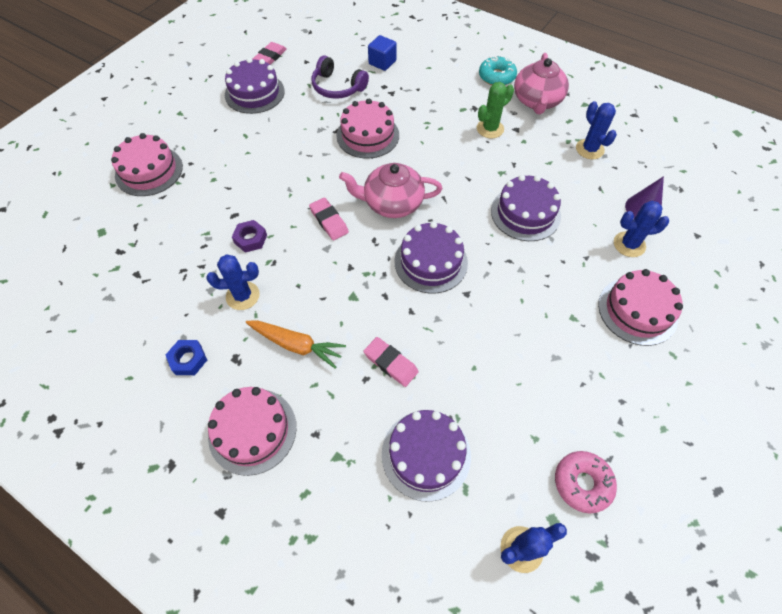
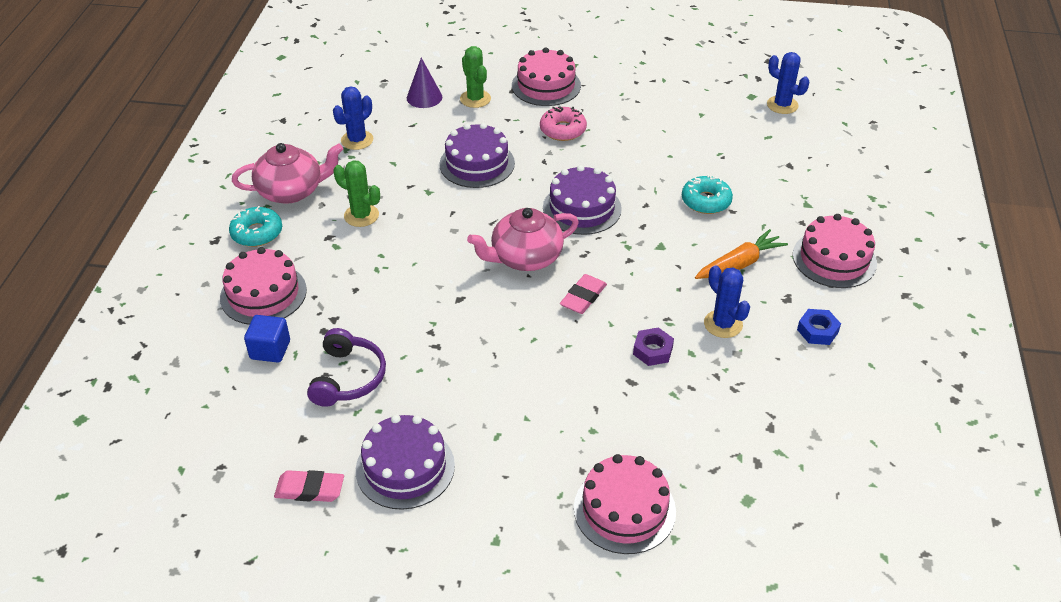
camera: 115 degrees left, 15 degrees down
(296, 345) = (739, 264): orange carrot -> orange carrot turned 60 degrees clockwise
(368, 135) = (429, 313): pink cake -> pink cake (263, 294)
(390, 363) = (706, 201): pink eraser -> turquoise donut
(392, 203) = (525, 257): pink teapot -> pink teapot turned 90 degrees clockwise
(426, 454) = (762, 161): purple cake -> none
(582, 483) = (714, 89): pink donut -> pink donut (563, 130)
(629, 244) = (475, 99): blue cactus -> green cactus

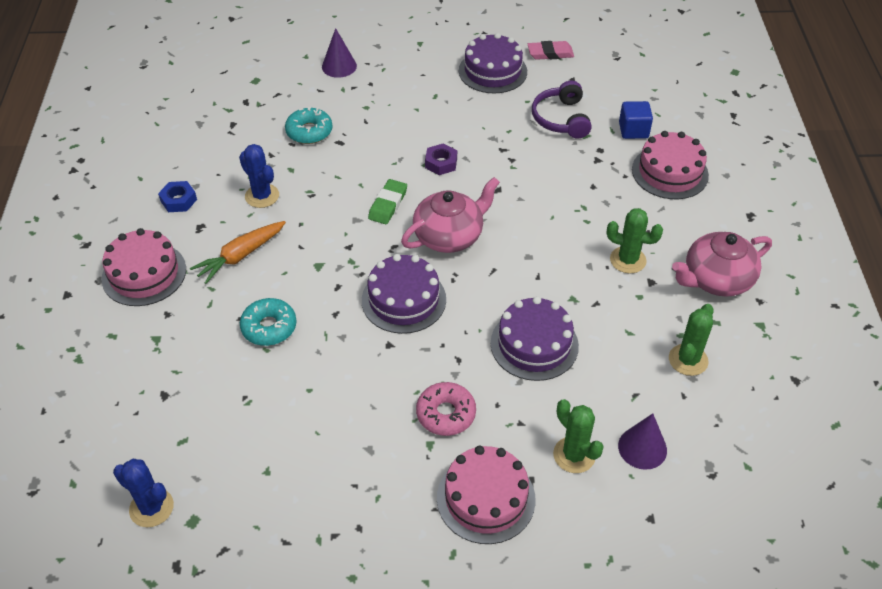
camera: 170 degrees right, 5 degrees up
(257, 233) = (717, 228): turquoise donut -> turquoise donut (309, 131)
(357, 140) = (688, 360): blue cactus -> green cactus
(583, 297) = (388, 204): pink eraser -> green eraser
(624, 509) = (339, 66): pink cake -> purple cone
(653, 351) = (323, 167): purple nut -> purple nut (441, 163)

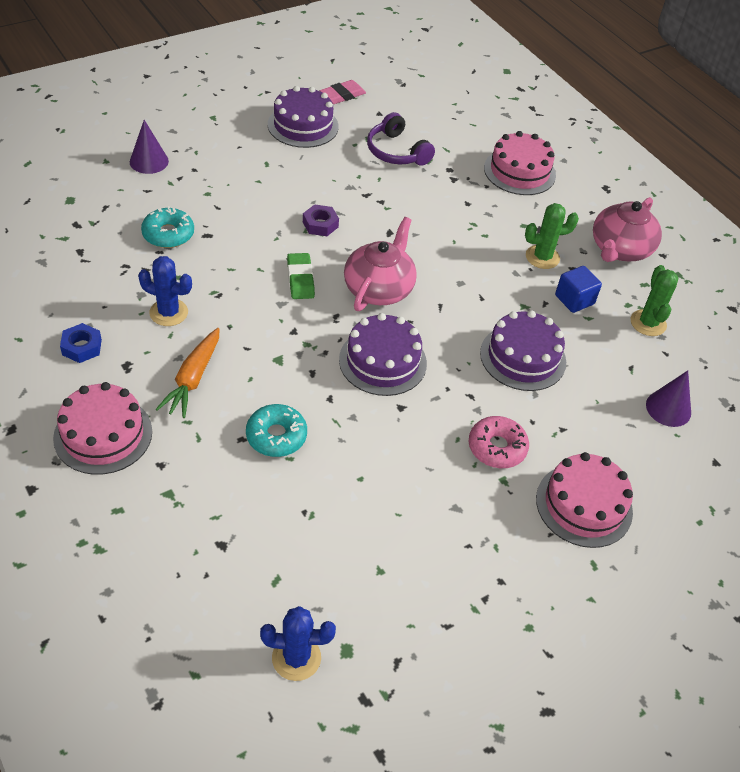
camera: 35 degrees left, 0 degrees up
(574, 455) = (623, 437): green cactus -> none
(633, 130) = (464, 144): blue cube -> blue cube (574, 300)

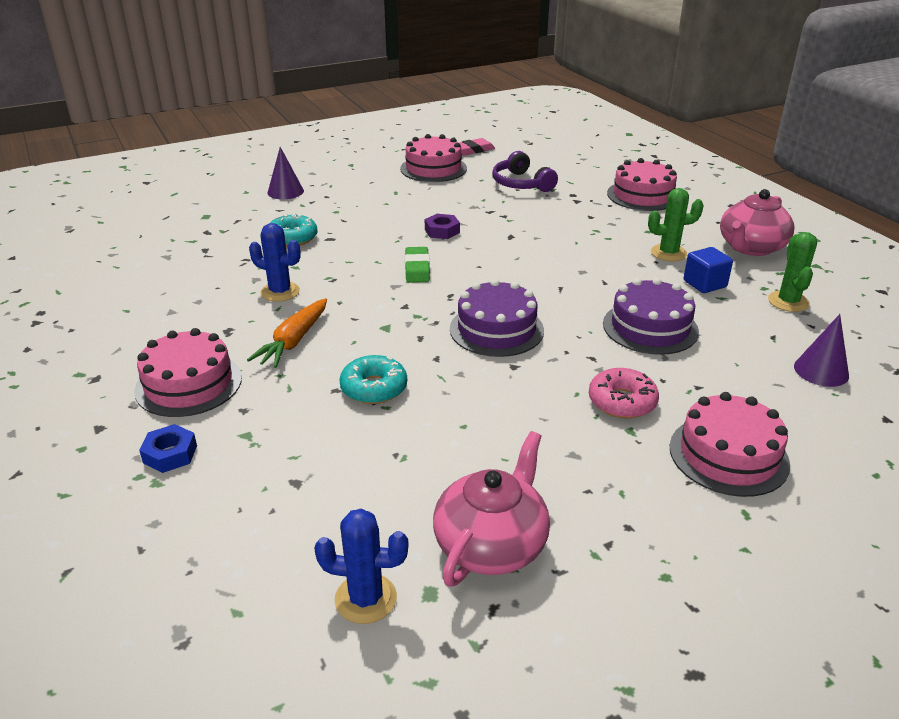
camera: 10 degrees right, 15 degrees down
(82, 347) = (186, 316): blue nut -> blue nut (170, 454)
(303, 125) = (433, 168): purple cake -> pink cake
(379, 288) = (497, 275): pink teapot -> pink teapot (492, 544)

